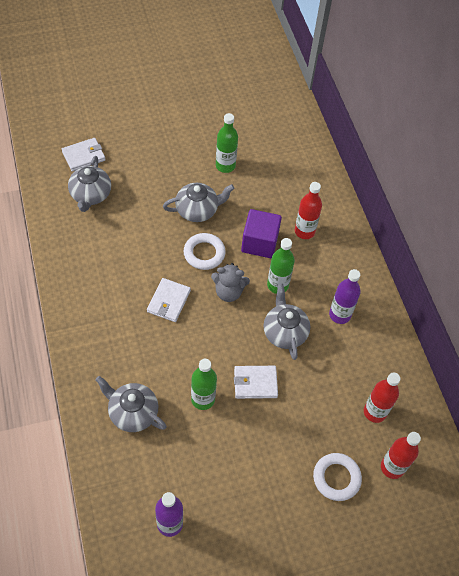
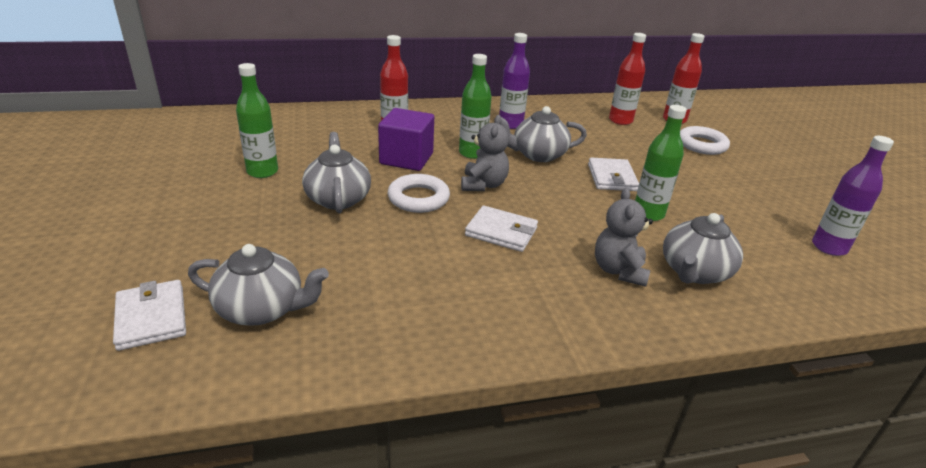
camera: 85 degrees left, 25 degrees down
(131, 365) = (618, 271): none -> grey teddy bear

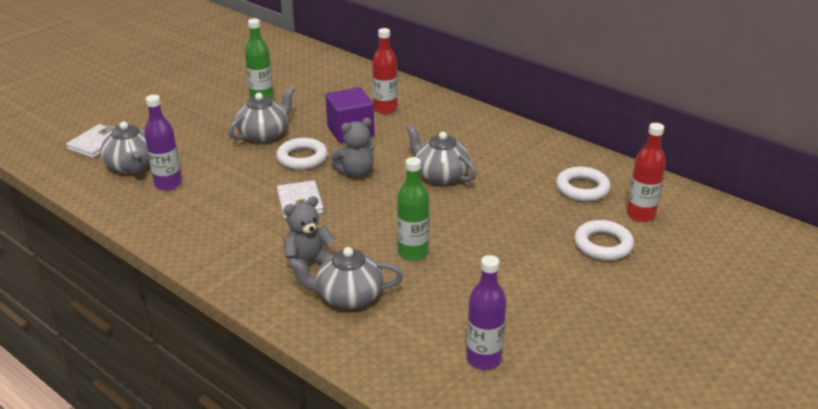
camera: 55 degrees right, 0 degrees up
(472, 153) = (399, 149): green bottle -> none
(510, 124) = (478, 144): purple bottle -> purple bottle (168, 184)
(612, 177) = (452, 219): white wallet -> none
(620, 120) = (582, 188): red bottle -> white ring

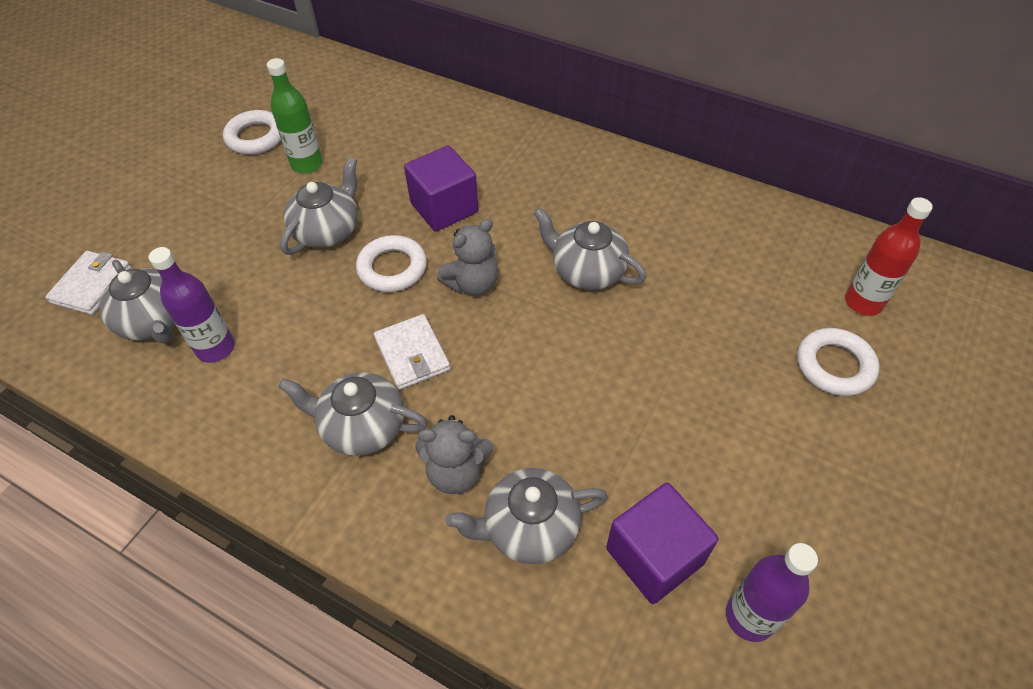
camera: 10 degrees left, 20 degrees up
(252, 234) = (362, 427): none -> grey teapot
(308, 263) = (456, 472): grey teddy bear -> grey teddy bear turned 135 degrees counterclockwise
(385, 109) = (479, 161): red bottle -> none
(413, 253) = (593, 425): green bottle -> none
(429, 321) = (654, 556): none -> purple cube
(582, 188) = (775, 266): white ring -> white ring (256, 137)

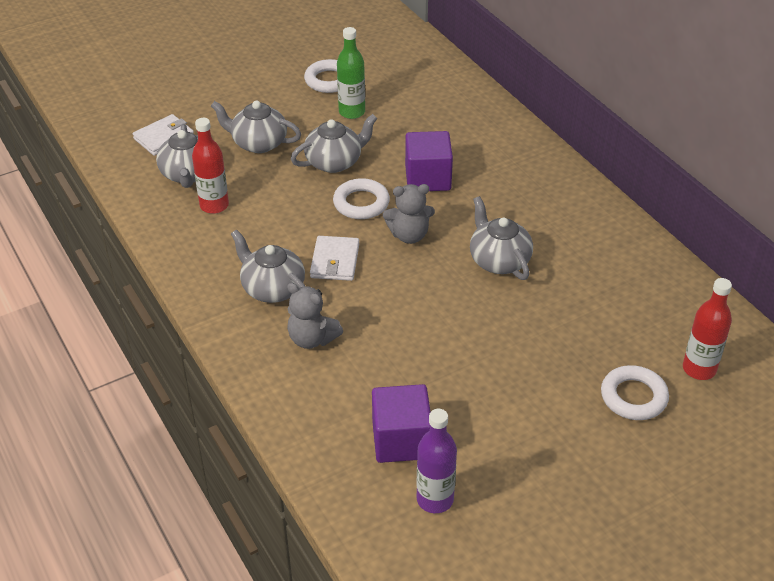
camera: 30 degrees right, 10 degrees down
(215, 348) = (214, 205): purple bottle -> red bottle
(529, 528) = (334, 388): grey teapot -> grey teapot (258, 143)

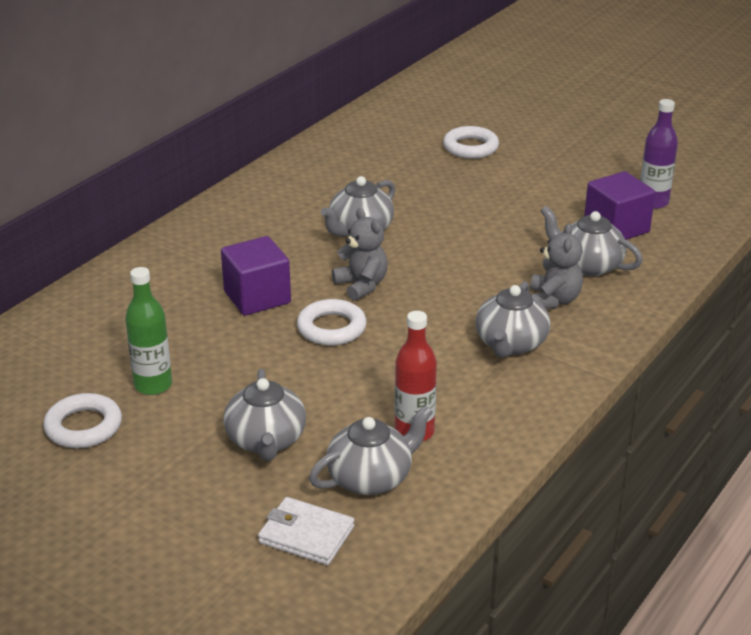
camera: 115 degrees left, 10 degrees down
(335, 162) = (267, 368): grey teapot -> grey teapot (587, 265)
(335, 261) = (437, 318): white wallet -> none
(699, 369) = (416, 128): red bottle -> none

